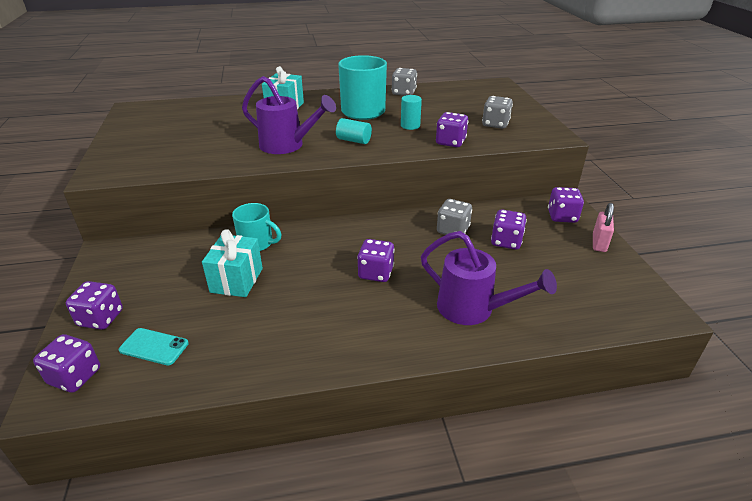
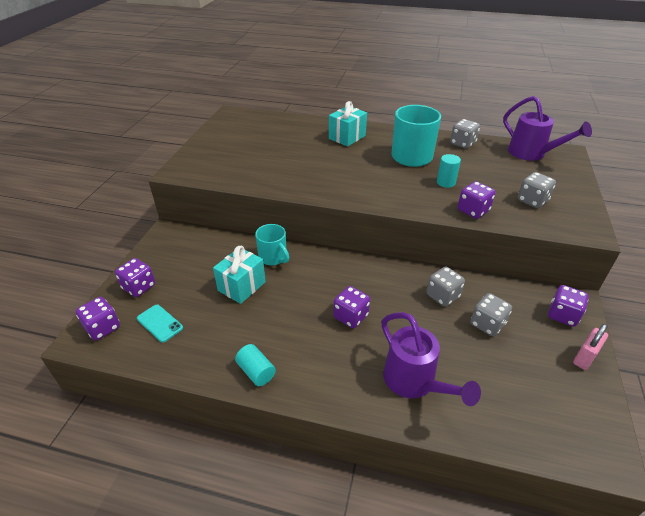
camera: 25 degrees right, 5 degrees up
(287, 146) = (326, 178): purple watering can -> purple watering can (531, 154)
(354, 140) = (385, 187): turquoise cylinder -> turquoise cylinder (256, 372)
(506, 241) = (487, 324): purple dice -> grey dice

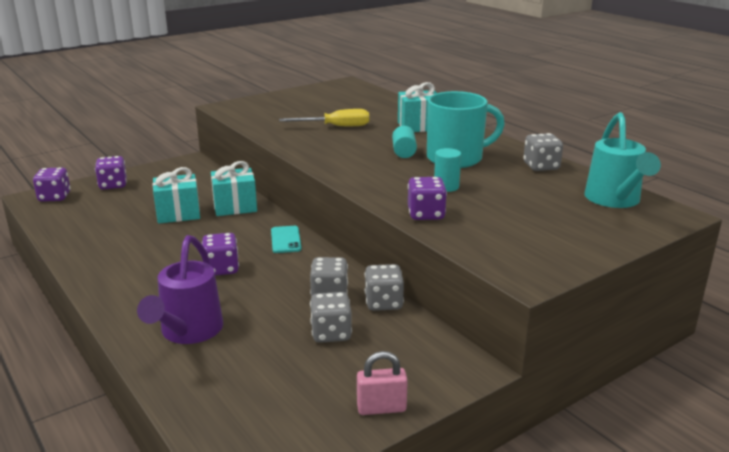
camera: 40 degrees right, 15 degrees down
(160, 323) = (89, 210): turquoise phone -> turquoise phone (286, 240)
(256, 372) = (95, 265): turquoise cylinder -> turquoise cylinder (404, 152)
(273, 257) = (235, 207): turquoise mug -> turquoise gift
(296, 158) = (336, 126): none -> yellow screwdriver
(531, 154) = (614, 200): purple watering can -> turquoise watering can
(532, 201) = (515, 232): grey dice -> grey dice (383, 303)
(562, 315) = (428, 369): purple dice -> none

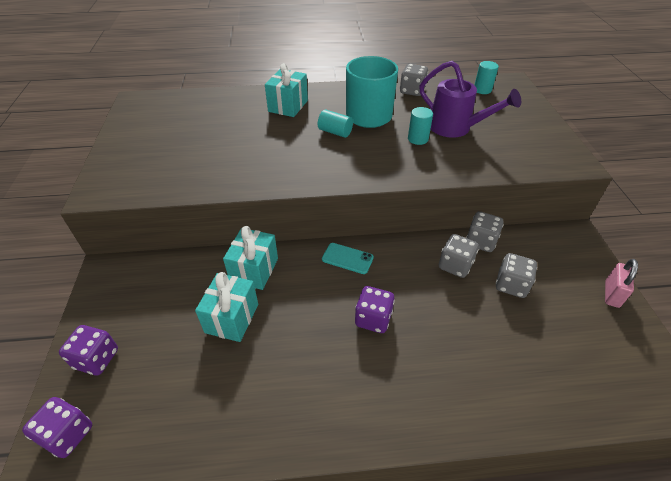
camera: 60 degrees left, 20 degrees up
(188, 332) = (473, 377): purple watering can -> purple watering can (455, 128)
(336, 126) = (242, 144): yellow screwdriver -> none
(426, 214) = (460, 165): purple dice -> none
(614, 200) = (482, 90): turquoise watering can -> turquoise cylinder

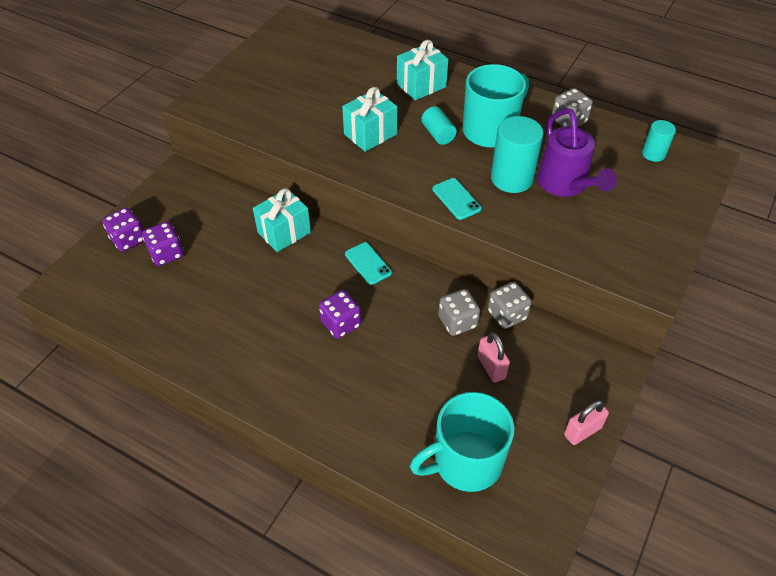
camera: 35 degrees right, 5 degrees up
(68, 434) = (80, 280): purple dice -> purple dice (166, 254)
(232, 318) = (236, 261): turquoise gift -> turquoise gift (370, 134)
(396, 169) = (456, 199): none -> turquoise phone
(418, 139) = (512, 178): turquoise cylinder -> turquoise cylinder, size x1.77
(511, 285) = (491, 367): grey dice -> pink padlock
(574, 371) = (465, 462): none -> turquoise mug

